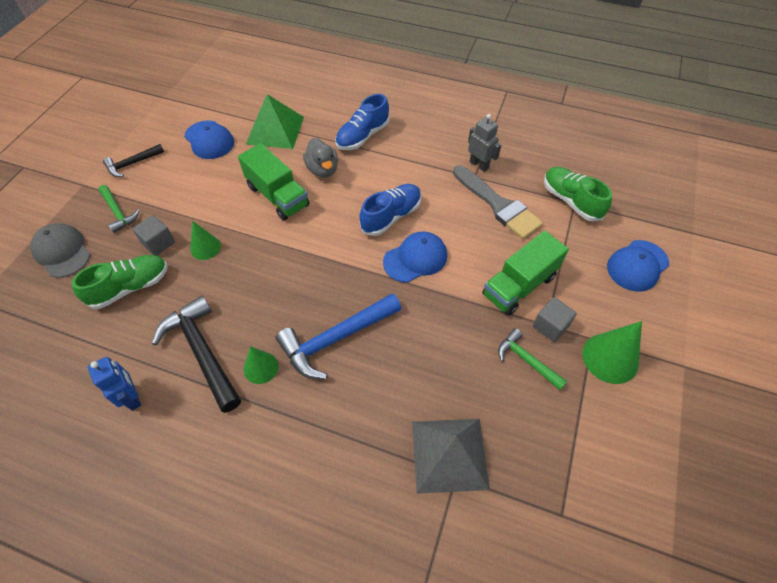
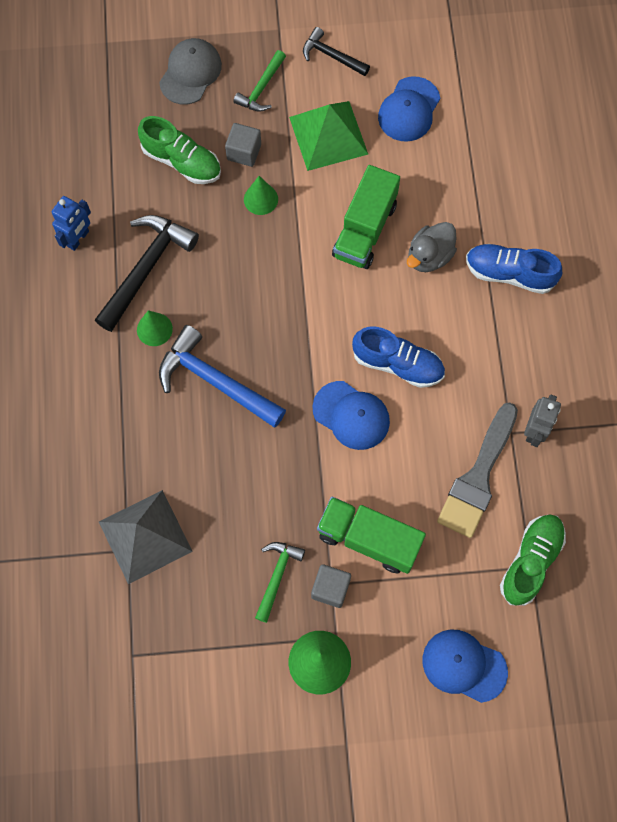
camera: 65 degrees right, 15 degrees up
(275, 130) = (465, 170): green pyramid -> green pyramid (328, 135)

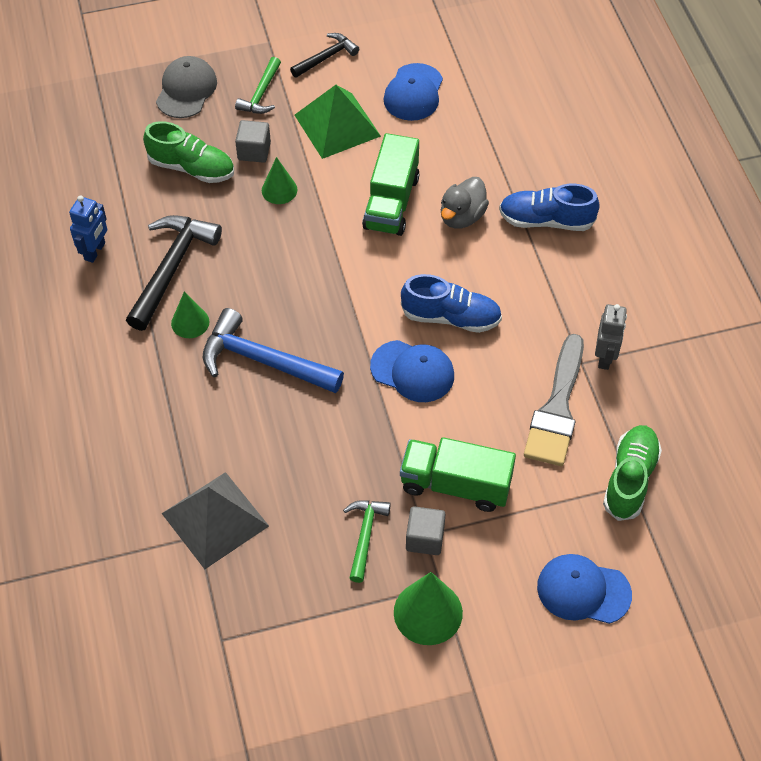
camera: 10 degrees left, 15 degrees down
(331, 56) = (326, 57): black hammer -> black hammer turned 120 degrees clockwise

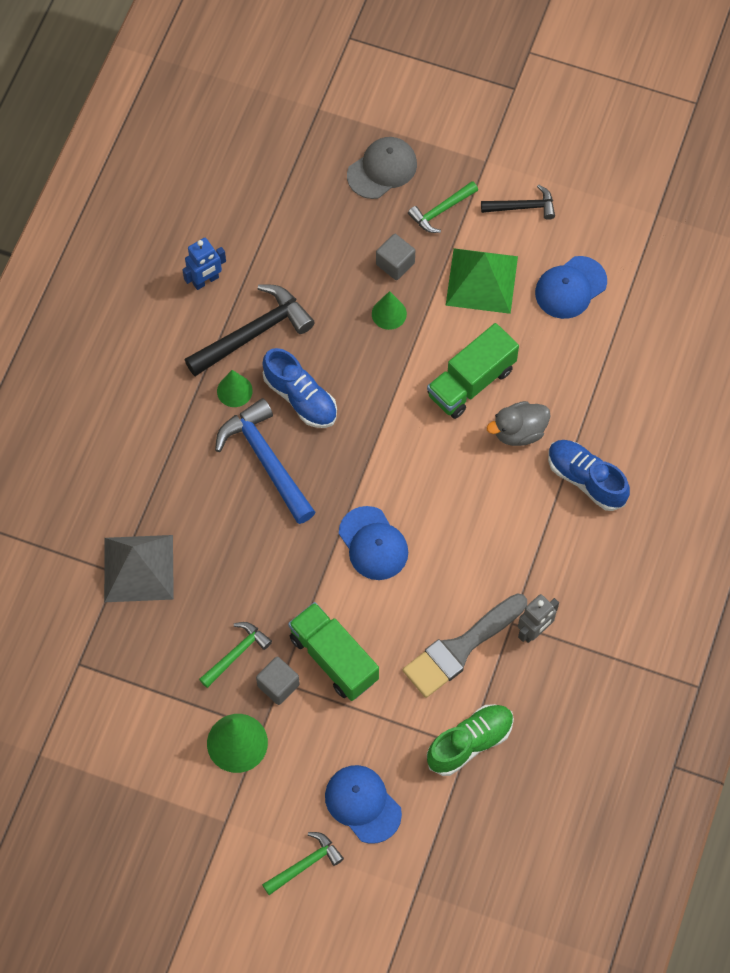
camera: 35 degrees right, 10 degrees up
(191, 168) = (333, 249): green shoe -> none
(451, 317) = (439, 516): blue shoe -> blue shoe (300, 398)
(576, 677) = (305, 864): none -> green hammer

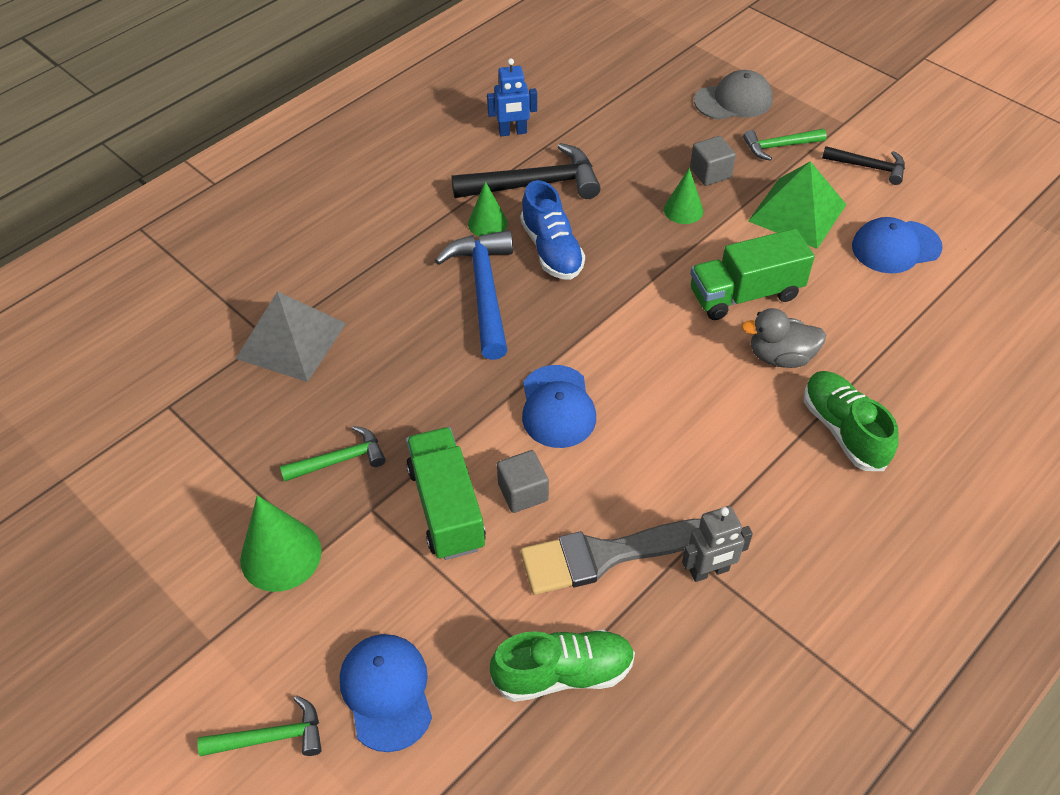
camera: 25 degrees right, 15 degrees down
(278, 685) = (366, 511): grey cube -> grey cube (523, 492)
(586, 479) = (843, 430): blue shoe -> green shoe

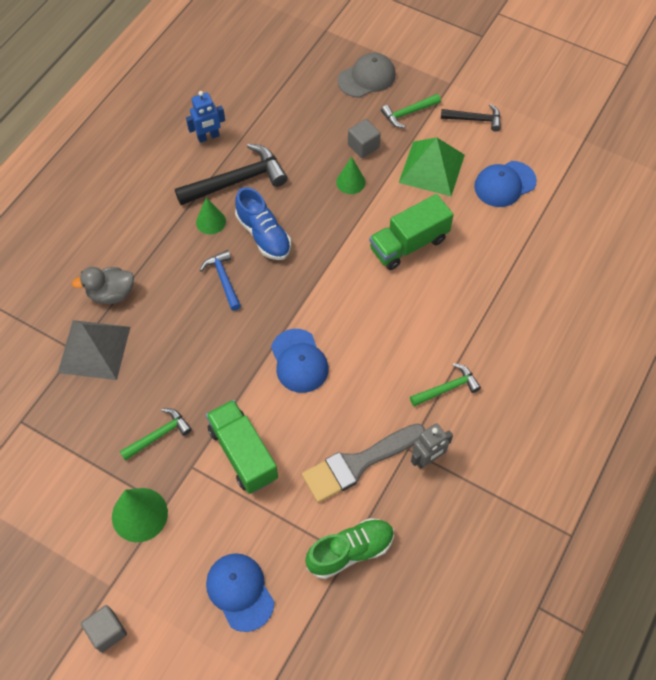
camera: 15 degrees left, 10 degrees up
(271, 737) = (174, 640): green hammer -> green hammer (447, 388)
(484, 291) = (223, 279): blue hammer -> blue hammer, size x0.57
(523, 492) = (292, 430): grey cube -> grey cube (107, 631)
(780, 357) = (442, 289): grey duck -> grey duck (111, 294)
(843, 430) = (494, 337): green shoe -> none

